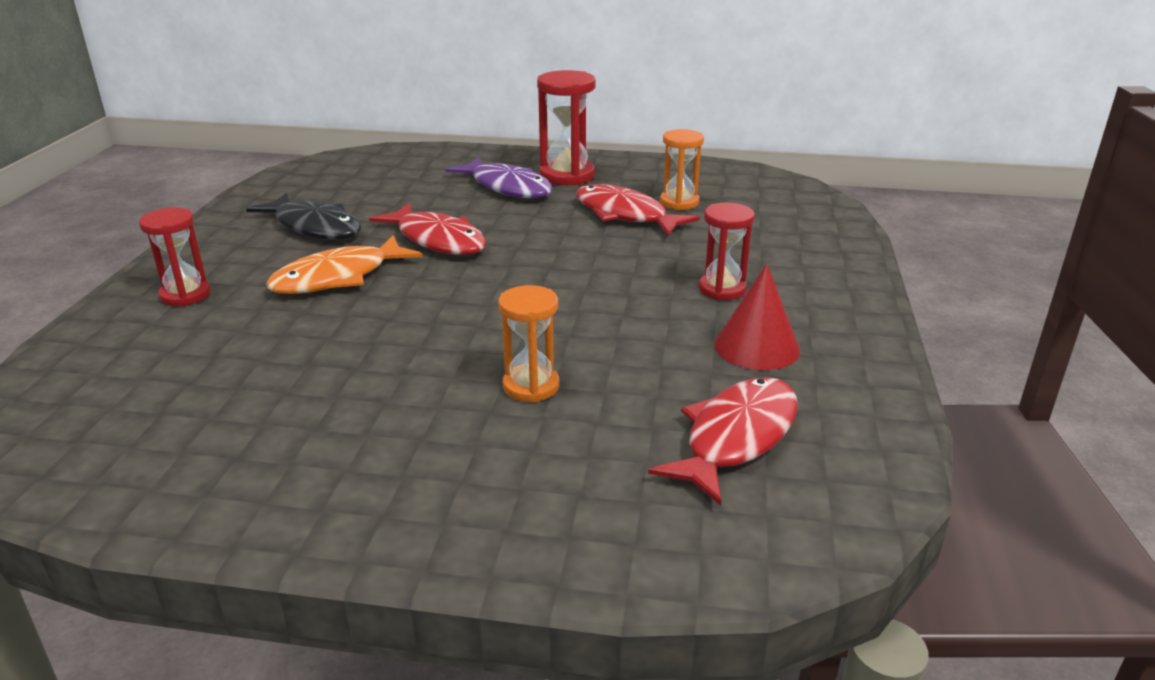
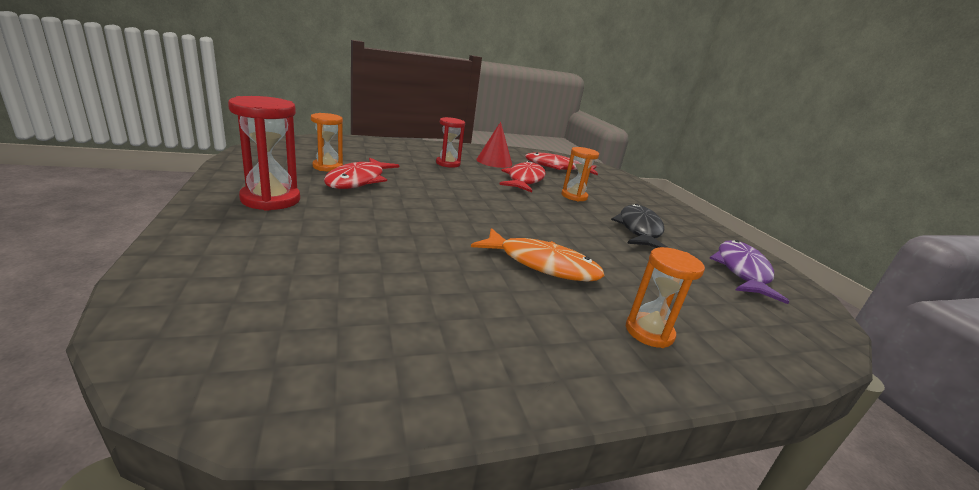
camera: 120 degrees left, 5 degrees down
(185, 295) = (649, 332): red hourglass -> orange hourglass
(314, 227) = (465, 305): black fish -> black fish (639, 230)
(437, 240) = (446, 237): red fish -> red fish (524, 180)
(507, 187) = (309, 221): purple fish -> purple fish (742, 271)

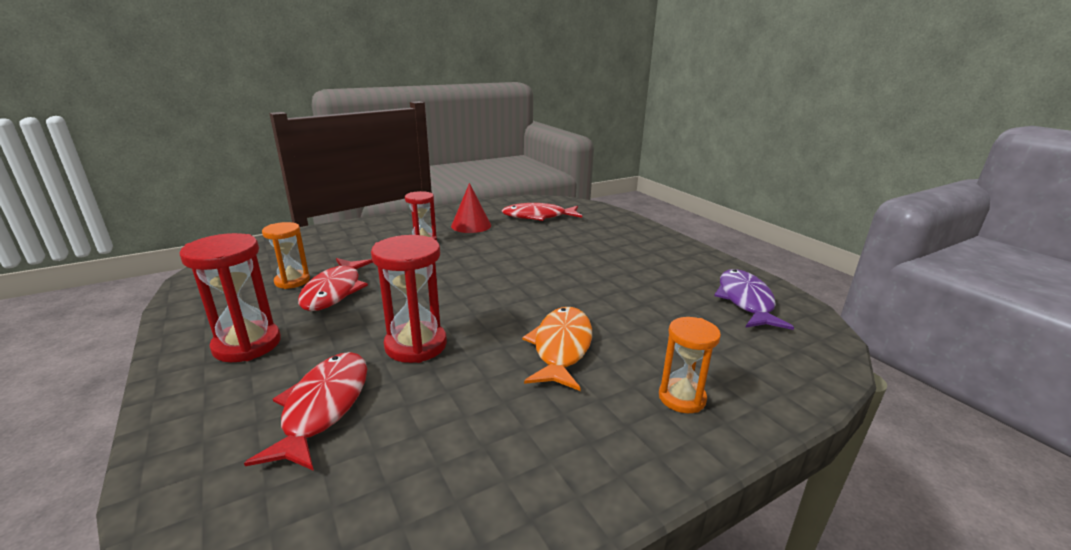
camera: 10 degrees left, 0 degrees up
(409, 232) = (416, 345): none -> red hourglass
(524, 180) = (510, 242): red fish -> red fish (323, 407)
(542, 264) = (561, 347): orange fish -> orange fish turned 90 degrees counterclockwise
(574, 196) = (566, 251): orange hourglass -> none
(639, 230) = (641, 277): black fish -> none

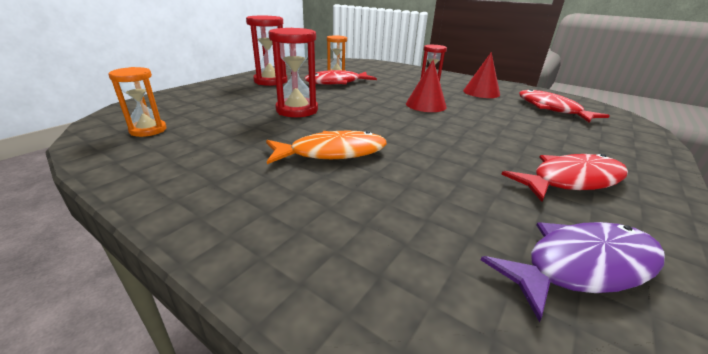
camera: 65 degrees right, 5 degrees up
(323, 407) = (226, 104): red fish -> red fish (571, 180)
(478, 262) = (426, 105): none -> red cone
(682, 398) = (291, 222): orange hourglass -> orange hourglass (148, 130)

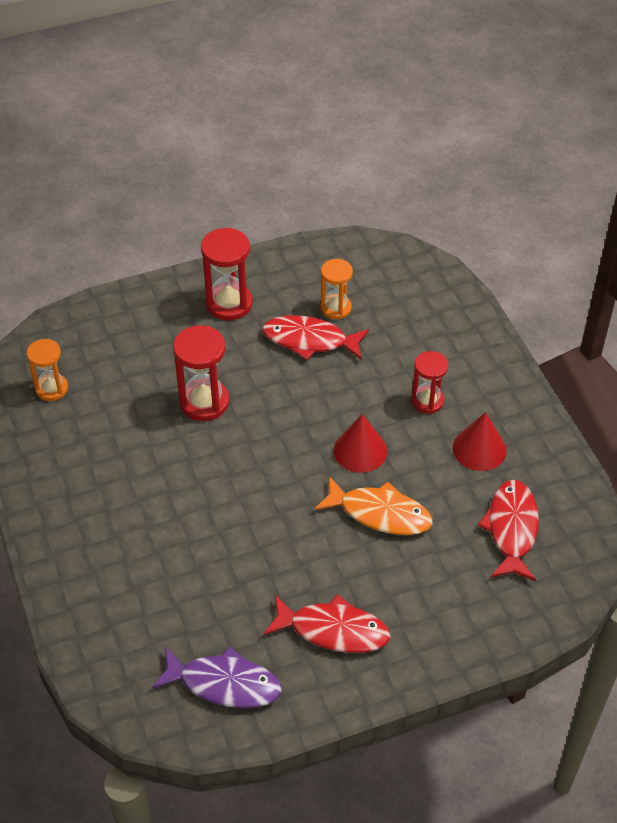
camera: 35 degrees right, 20 degrees up
(332, 153) = (177, 498): orange fish -> orange fish (379, 513)

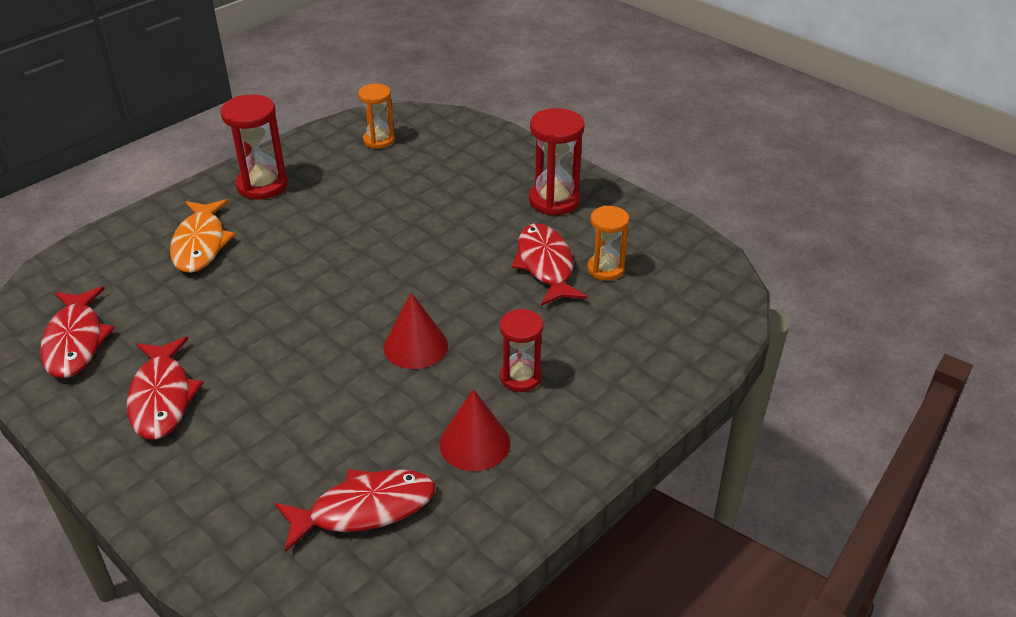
camera: 65 degrees right, 10 degrees down
(204, 402) = (416, 224): red hourglass -> red hourglass (262, 185)
(224, 683) = (75, 341): purple fish -> red fish
(379, 513) = (335, 386): orange fish -> orange fish (200, 244)

